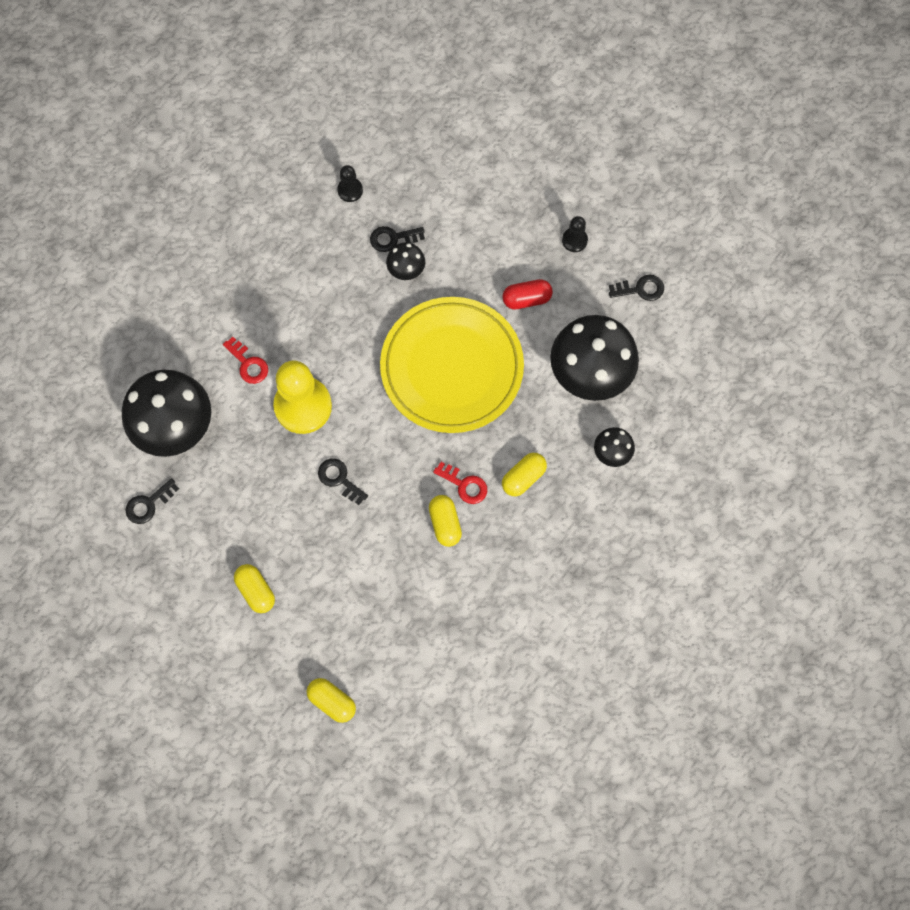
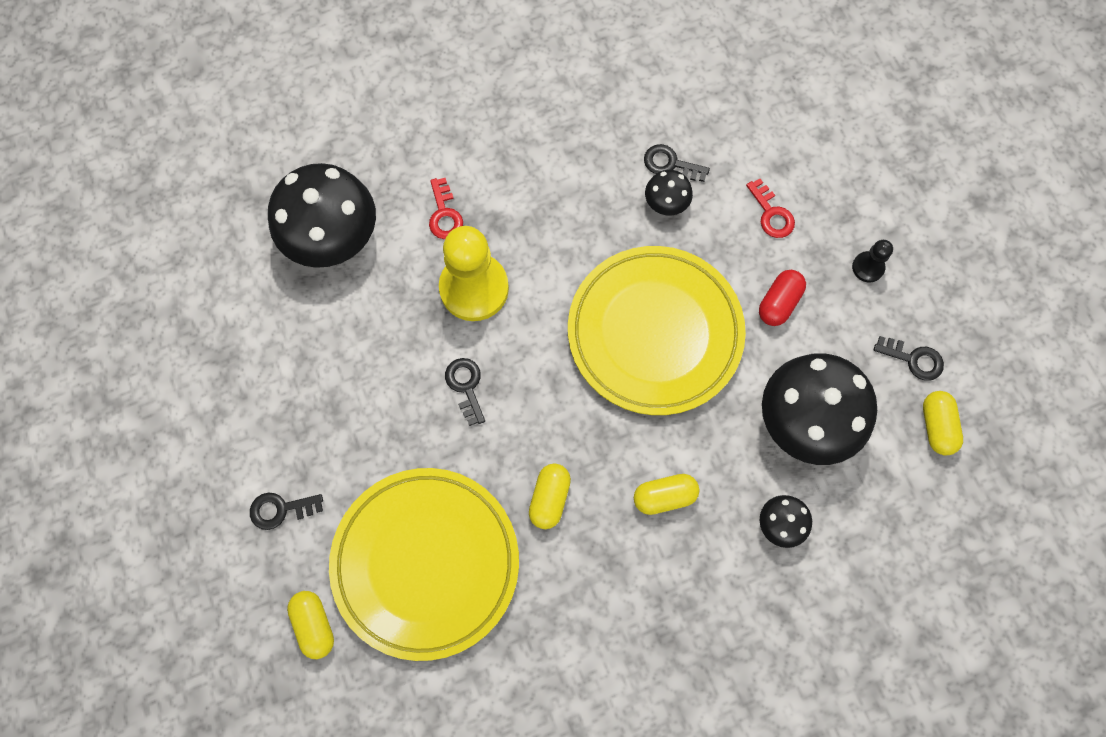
camera: 30 degrees right, 0 degrees up
(148, 504) = (258, 303): black key -> black key (281, 509)
(256, 591) = (309, 456): yellow capsule -> yellow capsule (936, 426)
(350, 190) = (654, 92): black pawn -> none
(385, 616) = (426, 563): none -> yellow plate
(464, 485) = (595, 468): red key -> red key (771, 214)
(526, 299) = (779, 303): red capsule -> red capsule turned 75 degrees counterclockwise

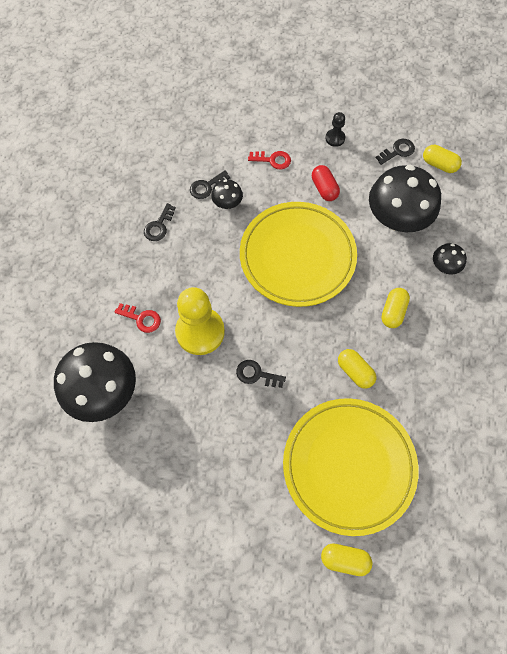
camera: 55 degrees left, 5 degrees down
(281, 509) = (257, 534): black key -> black key (159, 226)

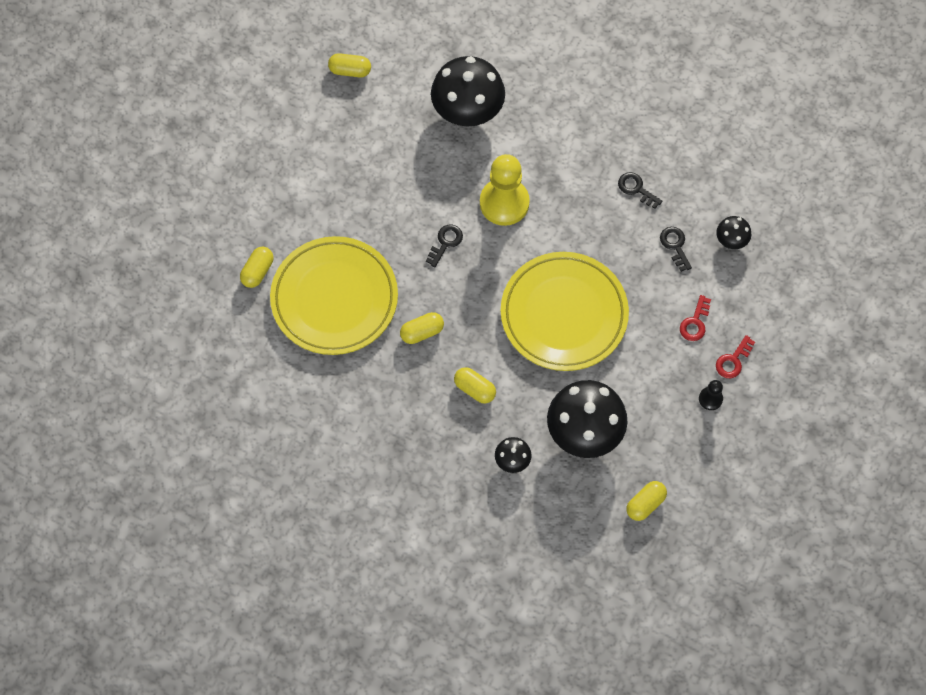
camera: 105 degrees right, 0 degrees up
(76, 531) = (350, 70): none -> yellow capsule
(141, 318) = (533, 154): red key -> red key (733, 360)
(227, 203) = (648, 261): black mushroom -> black mushroom (731, 240)
(324, 188) = (643, 366): red capsule -> none
(397, 151) = (675, 463): black key -> none

